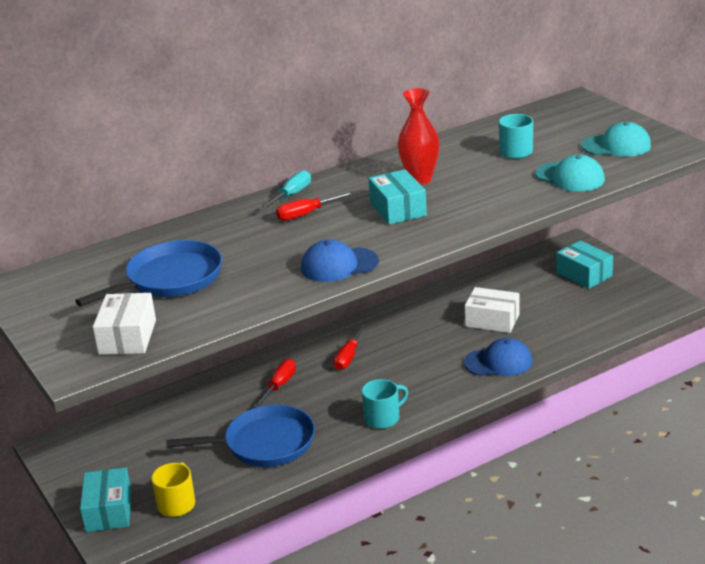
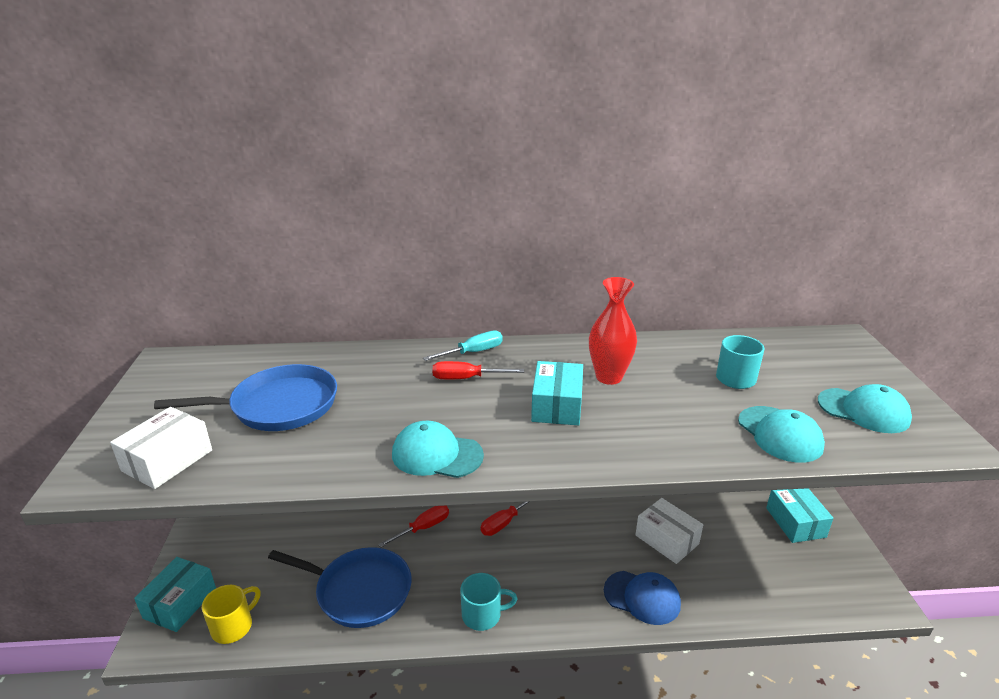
camera: 25 degrees right, 0 degrees up
(339, 265) = (436, 455): blue cap -> turquoise cap

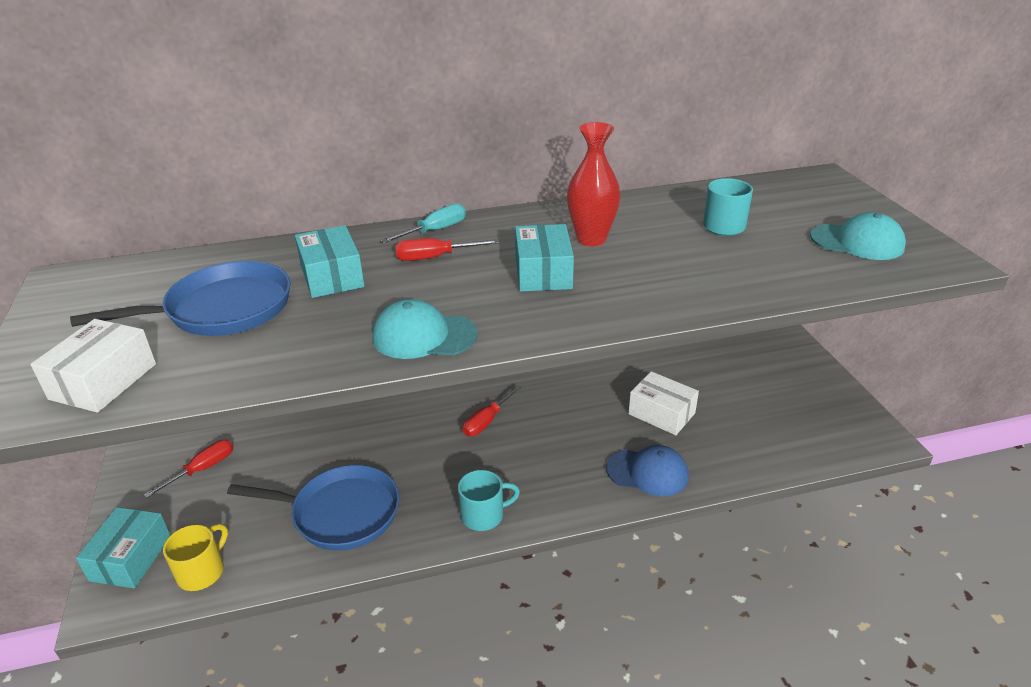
camera: 10 degrees left, 5 degrees up
(423, 528) = (397, 439): red screwdriver -> red screwdriver (203, 469)
(780, 434) = (781, 273): turquoise cap -> none
(795, 522) = (786, 379): turquoise box -> turquoise box (332, 276)

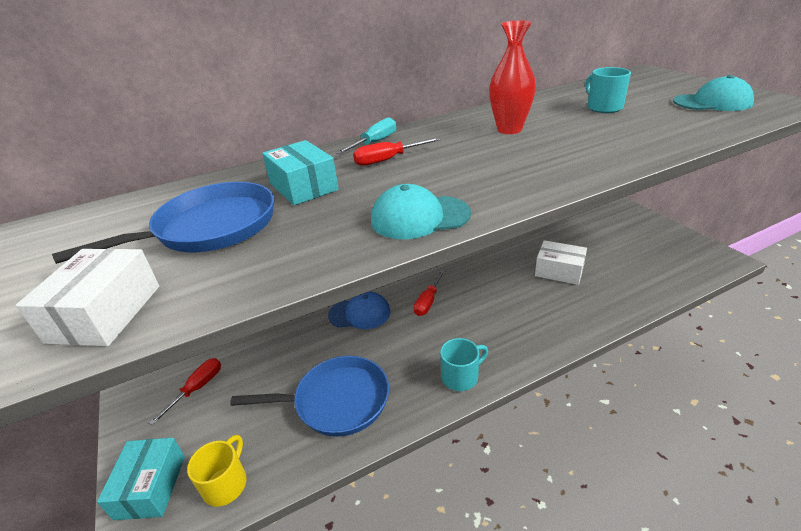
camera: 10 degrees left, 0 degrees up
(543, 273) = (489, 156): turquoise box -> none
(647, 472) = (573, 316): blue cap -> blue cap (360, 313)

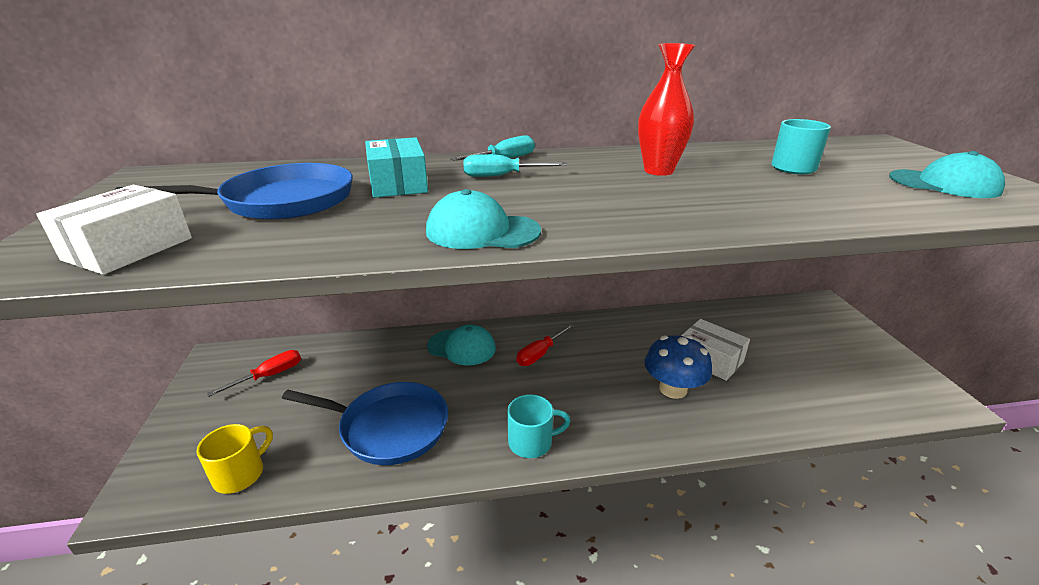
camera: 15 degrees right, 5 degrees down
(151, 486) = (176, 453): turquoise box -> none
(360, 313) = (462, 347): blue cap -> turquoise cap
(387, 160) = (501, 176): red screwdriver -> turquoise screwdriver
(544, 302) = (673, 389): none -> blue mushroom

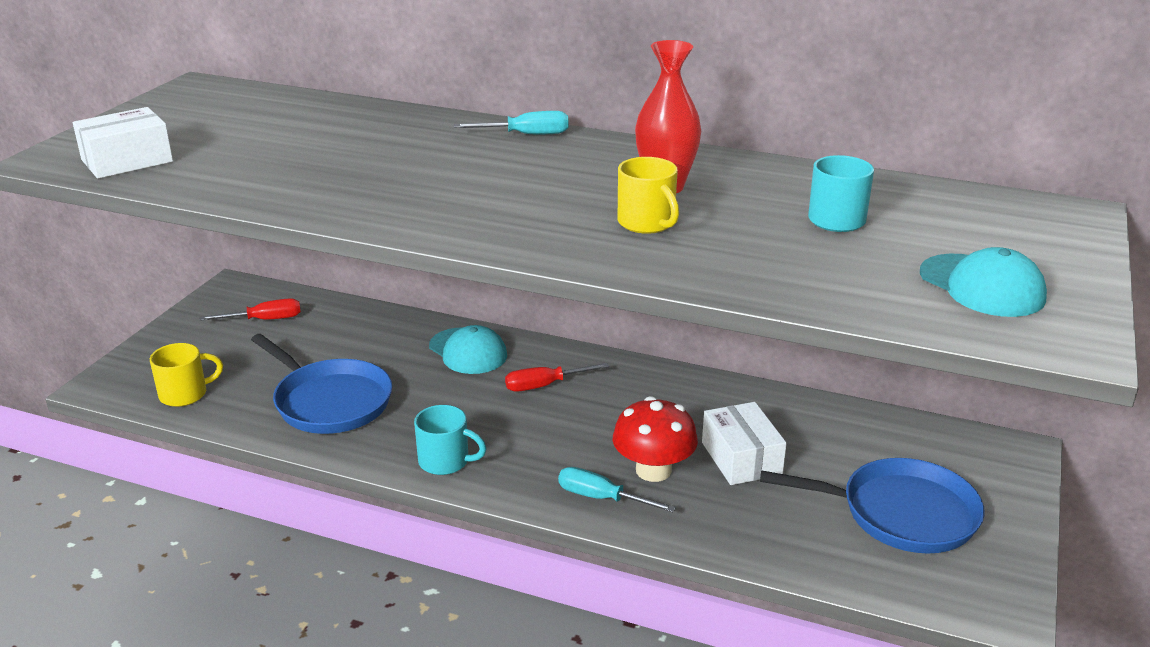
camera: 30 degrees right, 0 degrees up
(282, 201) = (269, 140): blue pan -> blue pan (901, 513)
(398, 184) = (383, 143): turquoise box -> none
(482, 231) = (383, 210): turquoise cap -> none
(501, 176) = (490, 156): turquoise screwdriver -> turquoise screwdriver (601, 498)
(673, 389) = (653, 470): blue mushroom -> red mushroom
(695, 194) = (647, 223): none -> yellow mug

